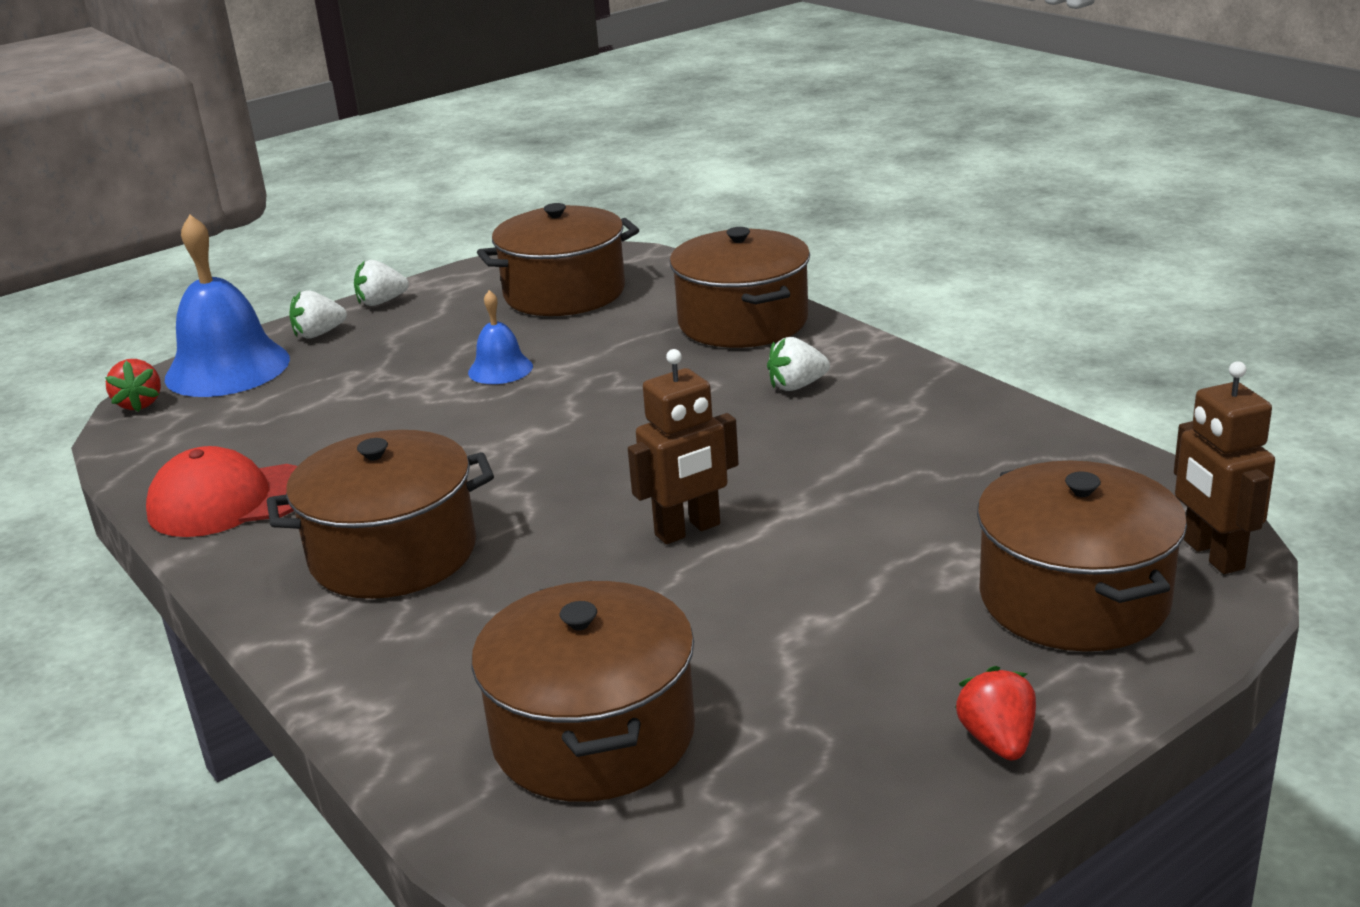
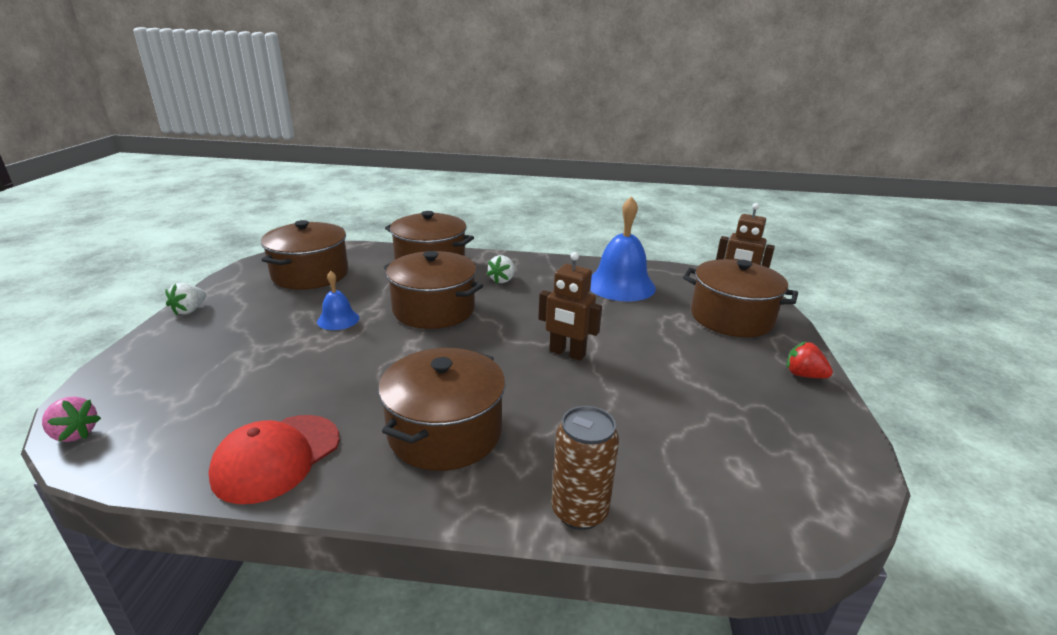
camera: 50 degrees left, 0 degrees up
(139, 404) = (75, 434): red strawberry -> pink strawberry
(227, 368) = (124, 383): blue bell -> blue bell (620, 285)
(319, 334) = (170, 340): white strawberry -> none
(374, 703) = (579, 511): none -> brown can
(593, 735) = (695, 458): brown pot -> brown pot (434, 309)
(688, 530) = (567, 353): brown robot -> brown robot turned 105 degrees clockwise

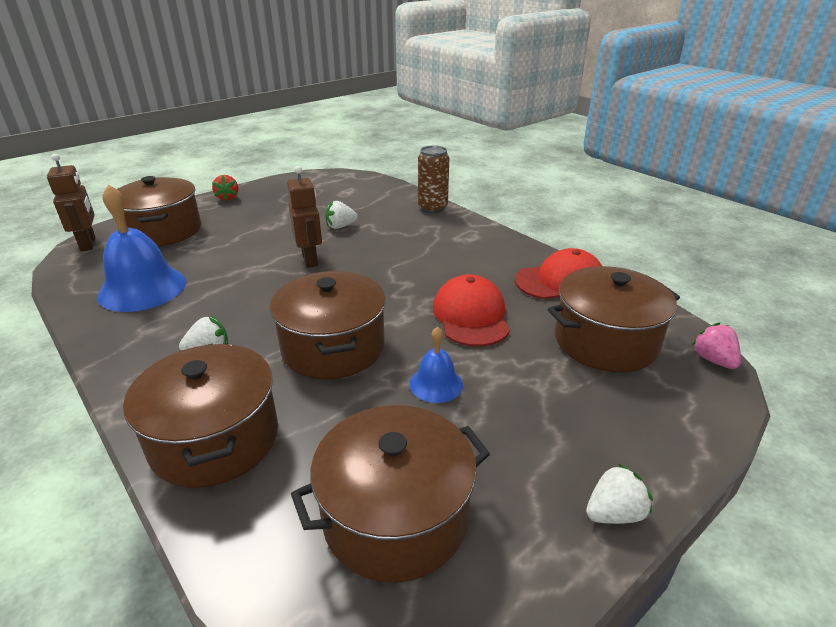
camera: 135 degrees left, 5 degrees up
(353, 371) = (471, 316): none -> red cap
(445, 432) = (452, 254): brown pot -> brown pot (605, 341)
(619, 403) = (340, 226): none -> white strawberry

